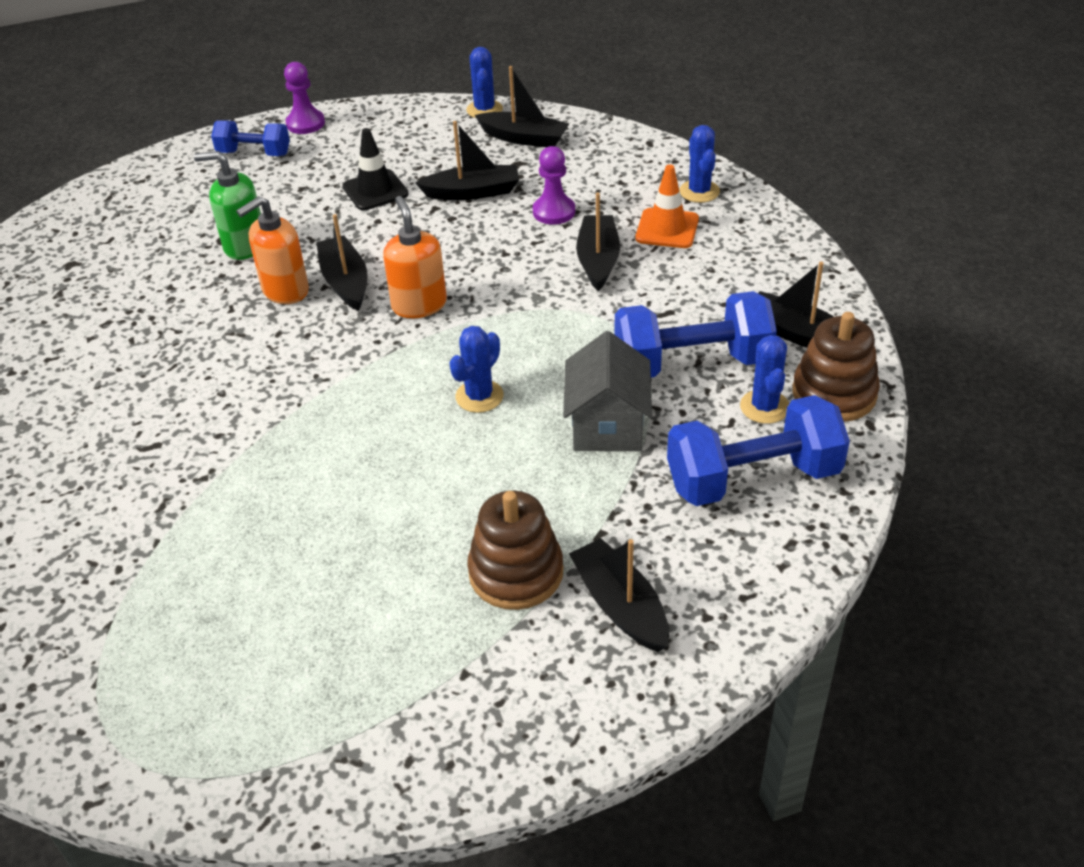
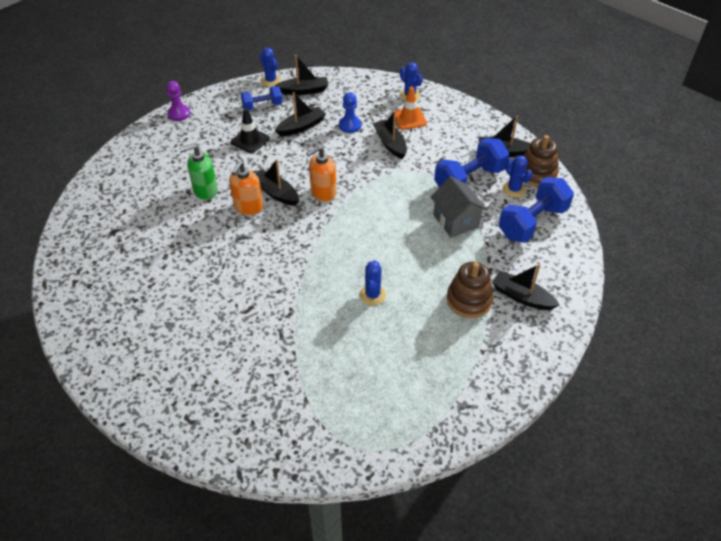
camera: 30 degrees left, 5 degrees up
(254, 153) = (164, 138): blue dumbbell -> blue dumbbell (262, 106)
(419, 305) = (323, 193): orange soap dispenser -> orange soap dispenser turned 75 degrees counterclockwise
(479, 396) = (389, 227): blue cactus -> blue cactus (372, 295)
(554, 212) = (350, 125): purple pawn -> blue pawn

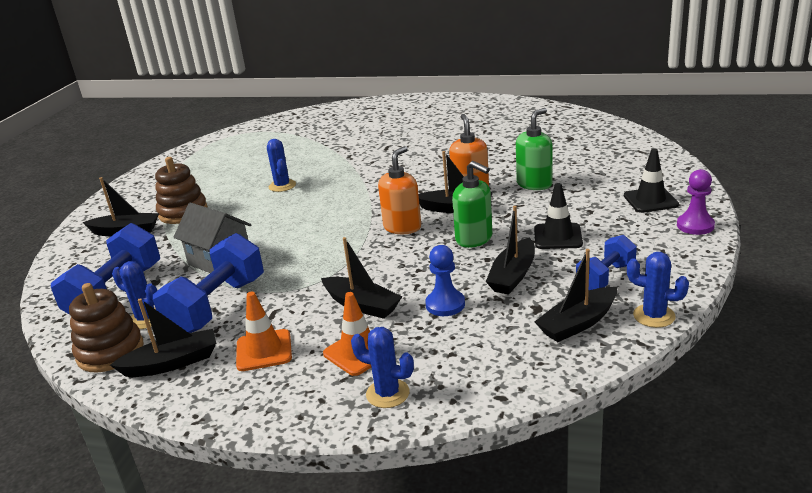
camera: 155 degrees right, 20 degrees down
(169, 141) = (650, 200): none -> black traffic cone
(293, 161) = (474, 239): none -> green soap dispenser
(454, 139) = (264, 350): none -> orange traffic cone

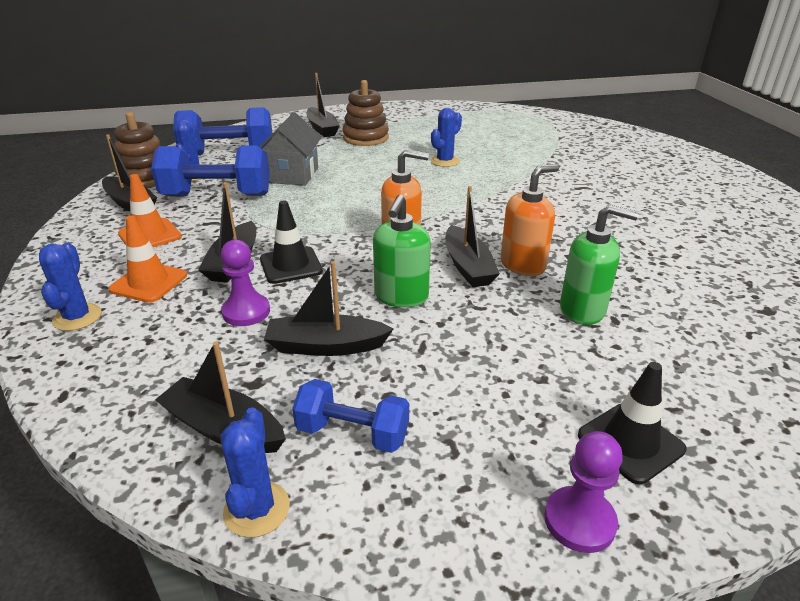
camera: 60 degrees right, 5 degrees up
(445, 304) = (246, 312): blue pawn -> purple pawn
(557, 236) = (445, 363): black traffic cone -> black traffic cone (291, 265)

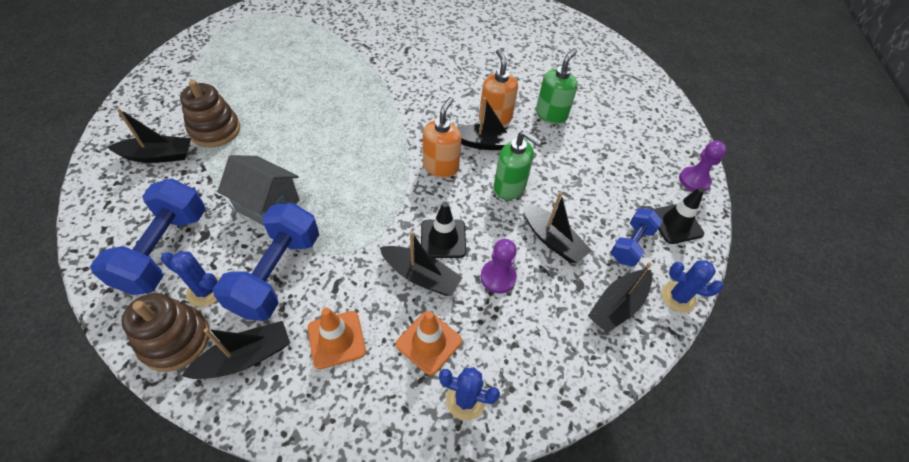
camera: 75 degrees left, 20 degrees up
(326, 346) = (552, 239): black boat -> black boat turned 60 degrees counterclockwise
(445, 161) = (312, 98): blue cactus -> none
(630, 442) = (653, 144): black traffic cone -> black traffic cone (675, 224)

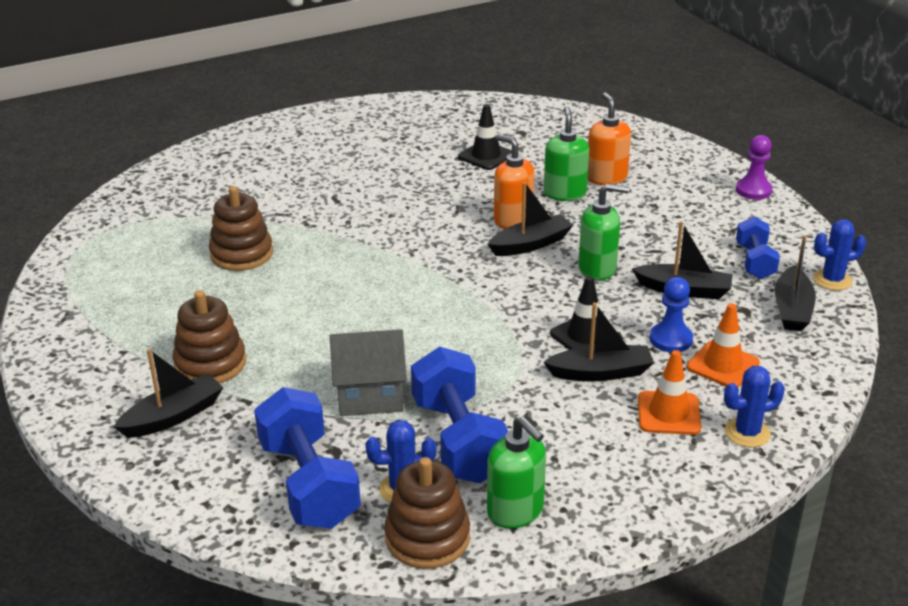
camera: 30 degrees left, 20 degrees down
(245, 357) = (515, 511): black boat -> green soap dispenser
(314, 63) = (241, 254): none -> brown stacking toy
(336, 339) = (584, 454): orange traffic cone -> orange traffic cone (723, 365)
(440, 167) = (509, 283): orange soap dispenser -> orange soap dispenser (606, 178)
(498, 277) = (671, 339): purple pawn -> blue pawn
(675, 224) = (773, 229): black traffic cone -> black traffic cone (486, 156)

